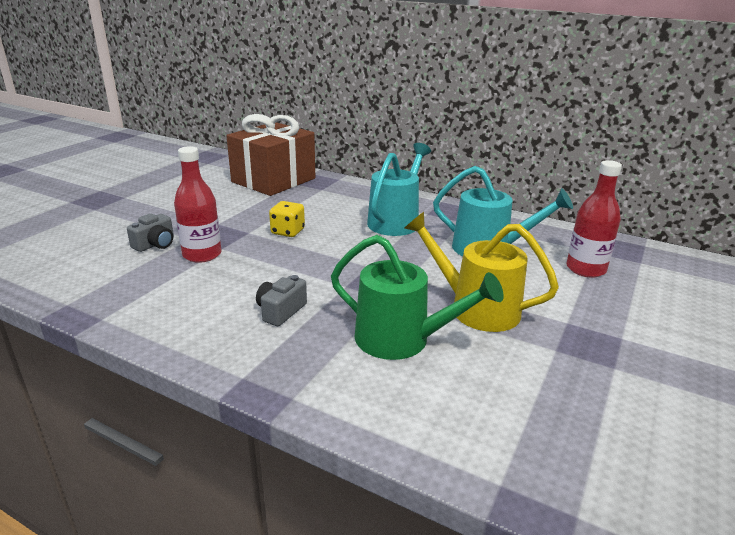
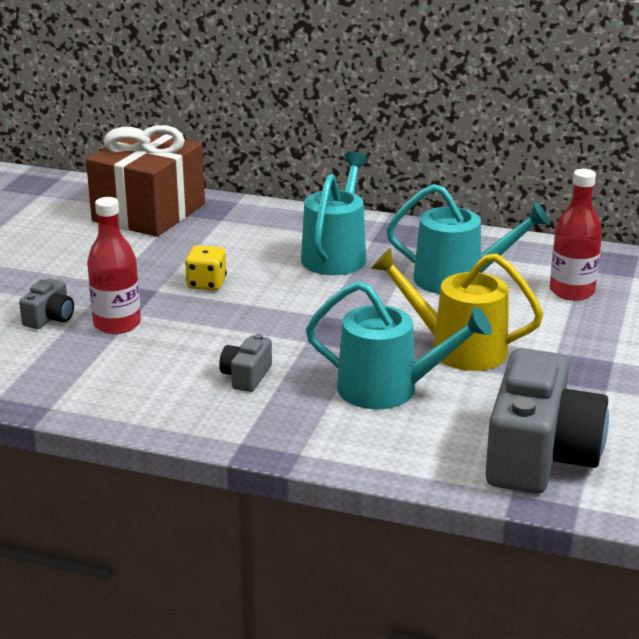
camera: 10 degrees left, 0 degrees up
(402, 340) = (389, 389): green watering can -> turquoise watering can
(538, 437) = (539, 455): none -> grey camera

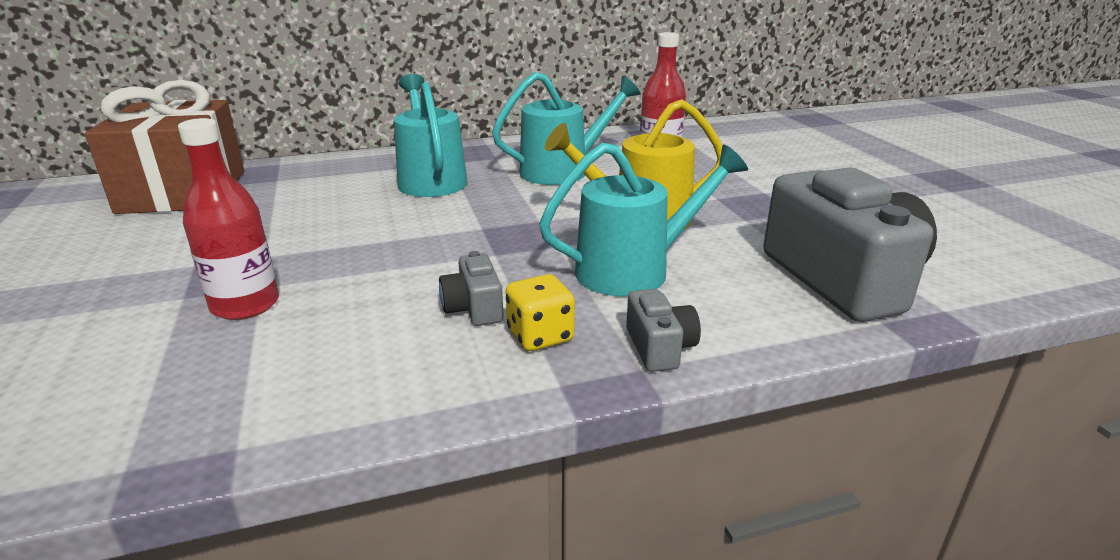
camera: 35 degrees left, 0 degrees up
(50, 318) = (135, 327): grey camera -> grey camera (659, 347)
(206, 284) = (321, 235): yellow dice -> yellow dice (540, 336)

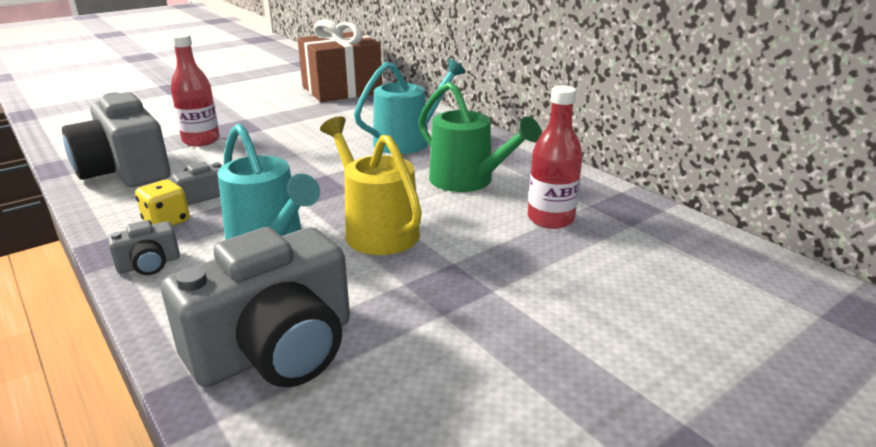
camera: 70 degrees right, 0 degrees up
(298, 379) = (125, 170): none -> grey camera
(563, 170) = (468, 181): turquoise watering can -> green watering can

